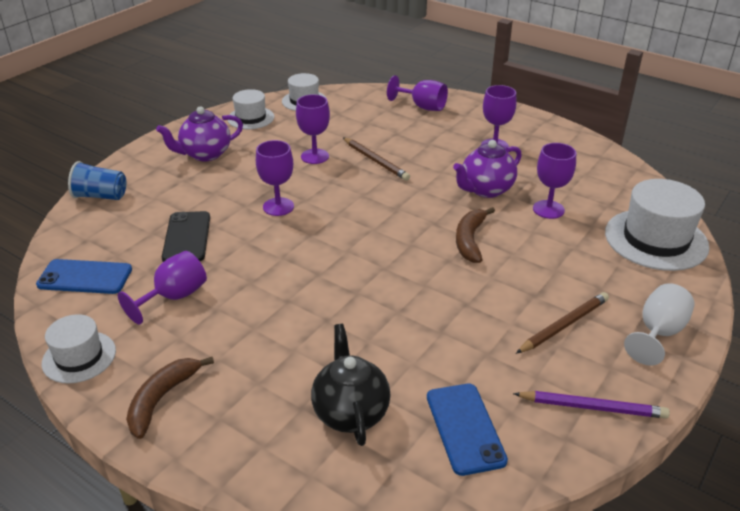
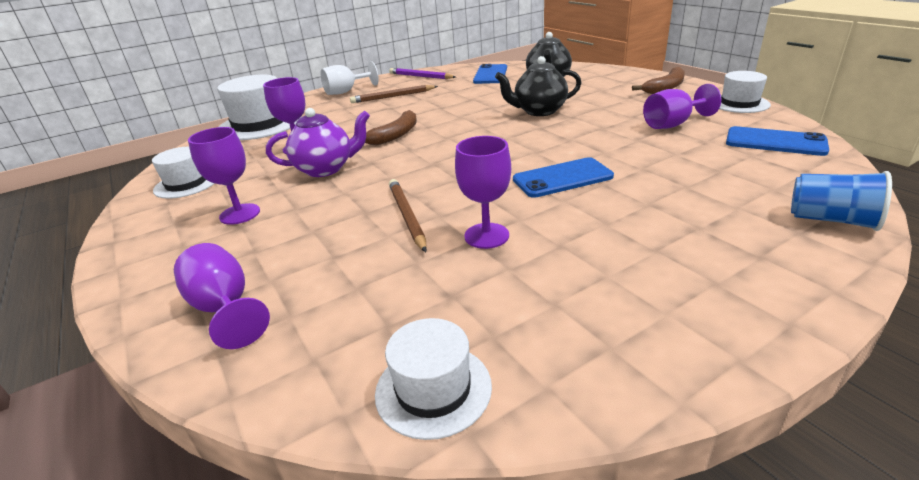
camera: 155 degrees left, 5 degrees down
(187, 237) = (673, 161): black phone -> none
(205, 154) = (674, 268): purple teapot -> none
(251, 118) = (580, 352): white hat -> white hat (186, 184)
(278, 207) = (562, 178): purple goblet -> blue phone
(332, 308) = (539, 111): none -> black teapot

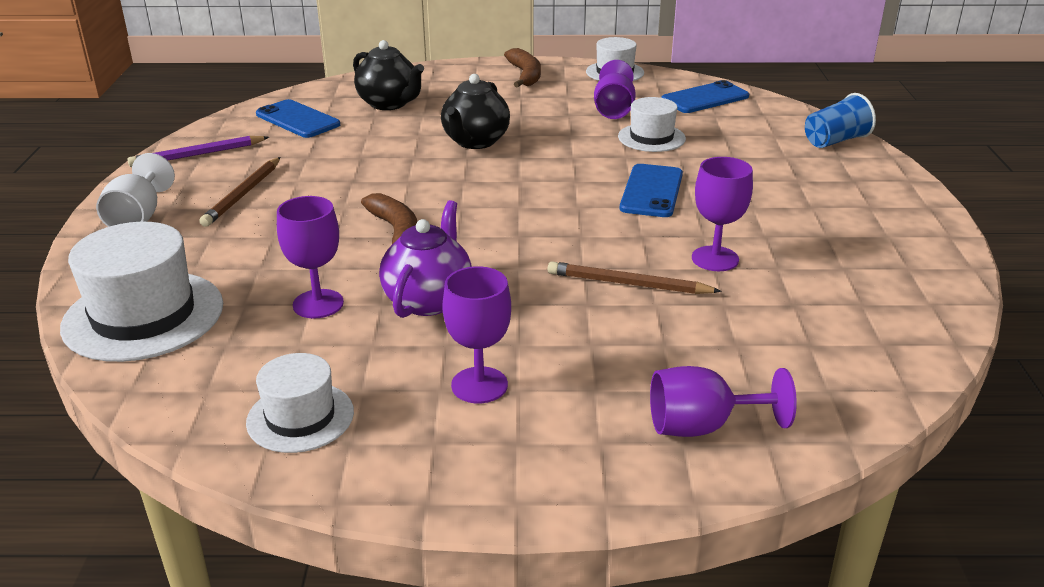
camera: 60 degrees left, 0 degrees up
(433, 389) = (904, 345): white hat -> white hat (651, 137)

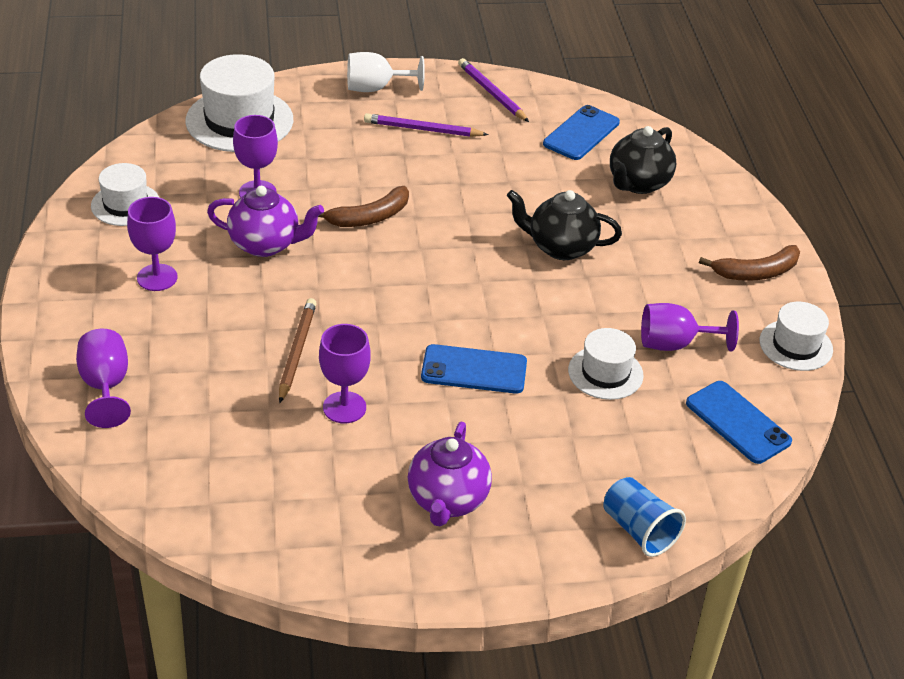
camera: 80 degrees right, 10 degrees up
(243, 194) = (423, 129): brown pencil -> purple pencil
(830, 213) = (447, 501): none -> purple teapot

